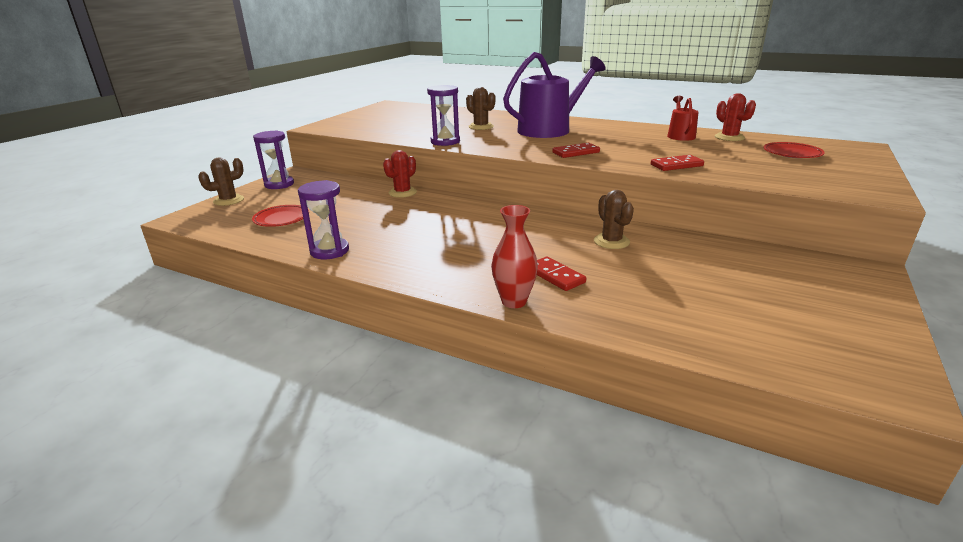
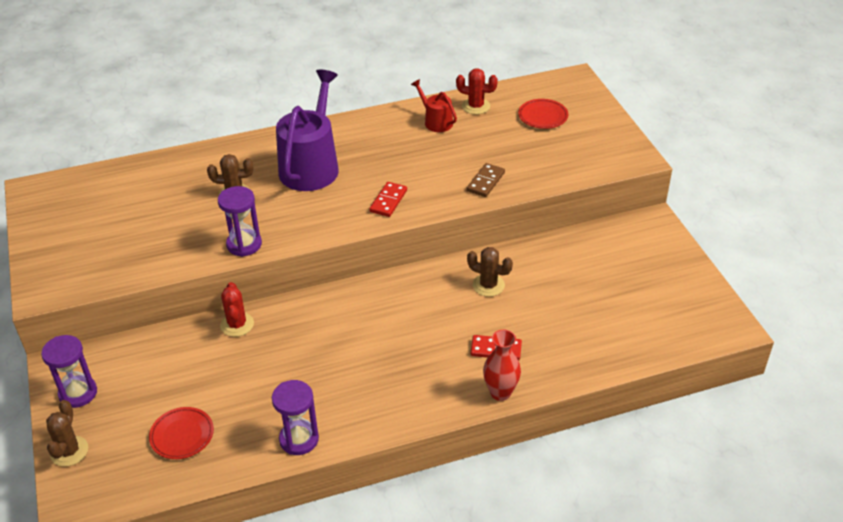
camera: 45 degrees left, 15 degrees up
(676, 165) = (485, 182): red domino -> brown domino

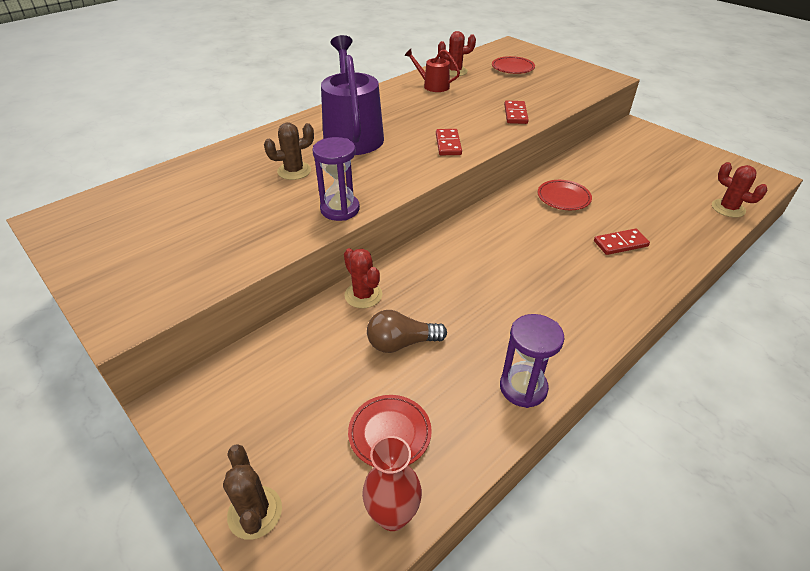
camera: 25 degrees left, 0 degrees up
(78, 393) = (222, 431): purple hourglass -> none
(237, 374) = (401, 343): none -> brown light bulb
(485, 182) = (515, 114): brown domino -> red domino
(488, 285) = (563, 198): brown cactus -> red plate
(500, 392) = (661, 277): red vase -> red vase (392, 515)
(645, 348) = (728, 208): none -> red cactus

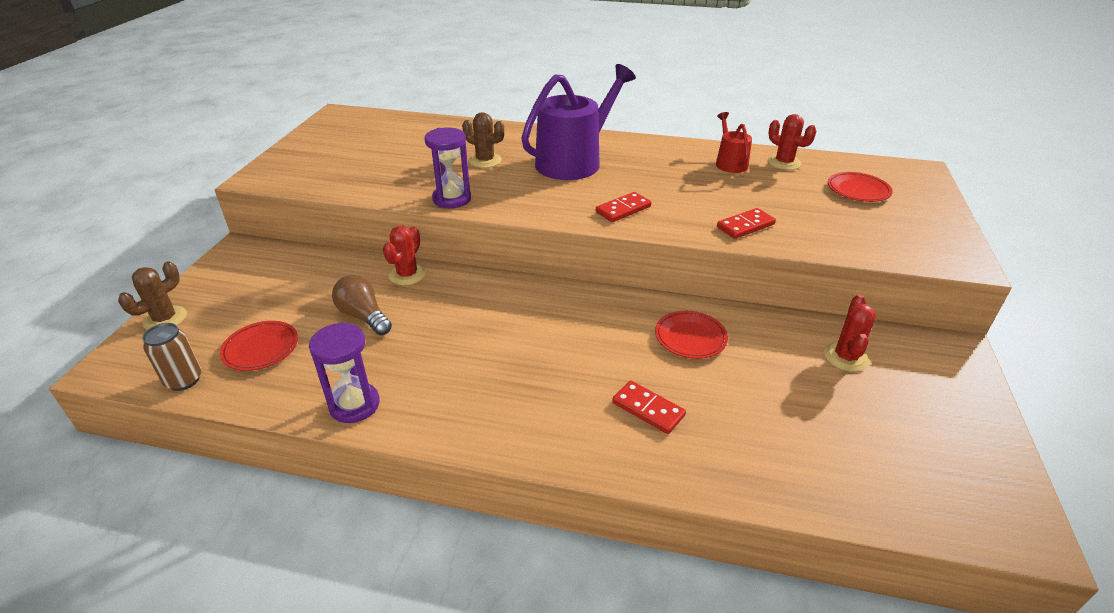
camera: 55 degrees right, 5 degrees down
(392, 515) = (184, 380): red vase -> brown can
(728, 208) = (859, 498): red cactus -> red cactus (845, 357)

